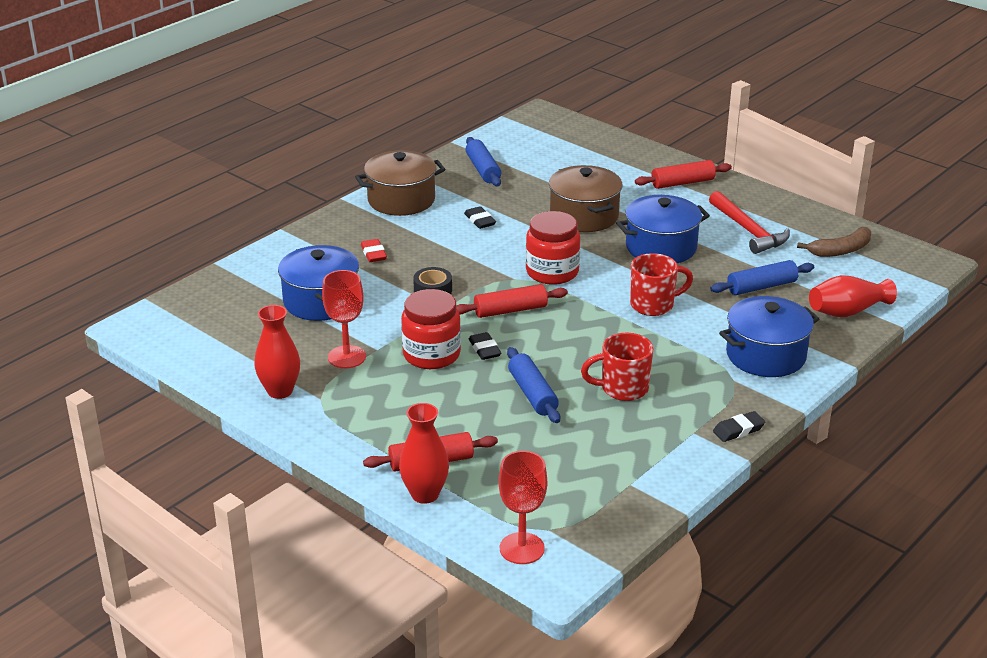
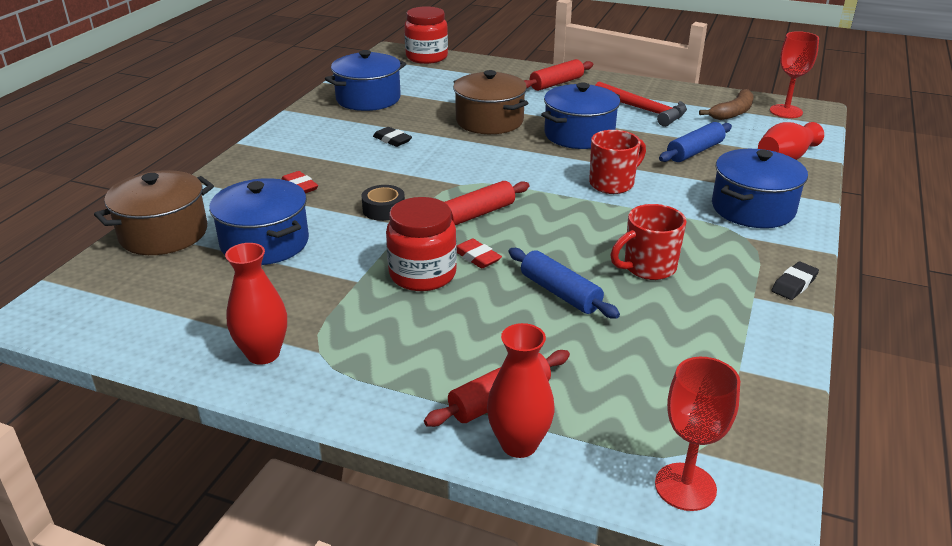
camera: 20 degrees left, 0 degrees up
(347, 357) = (326, 296): red goblet -> red goblet (786, 111)
(401, 200) = (302, 135): brown pot -> brown pot (164, 233)
(483, 169) = (368, 99): blue rolling pin -> blue pot
(484, 349) = (477, 257): black eraser -> red eraser
(552, 272) = (494, 172): red jar -> red jar (427, 57)

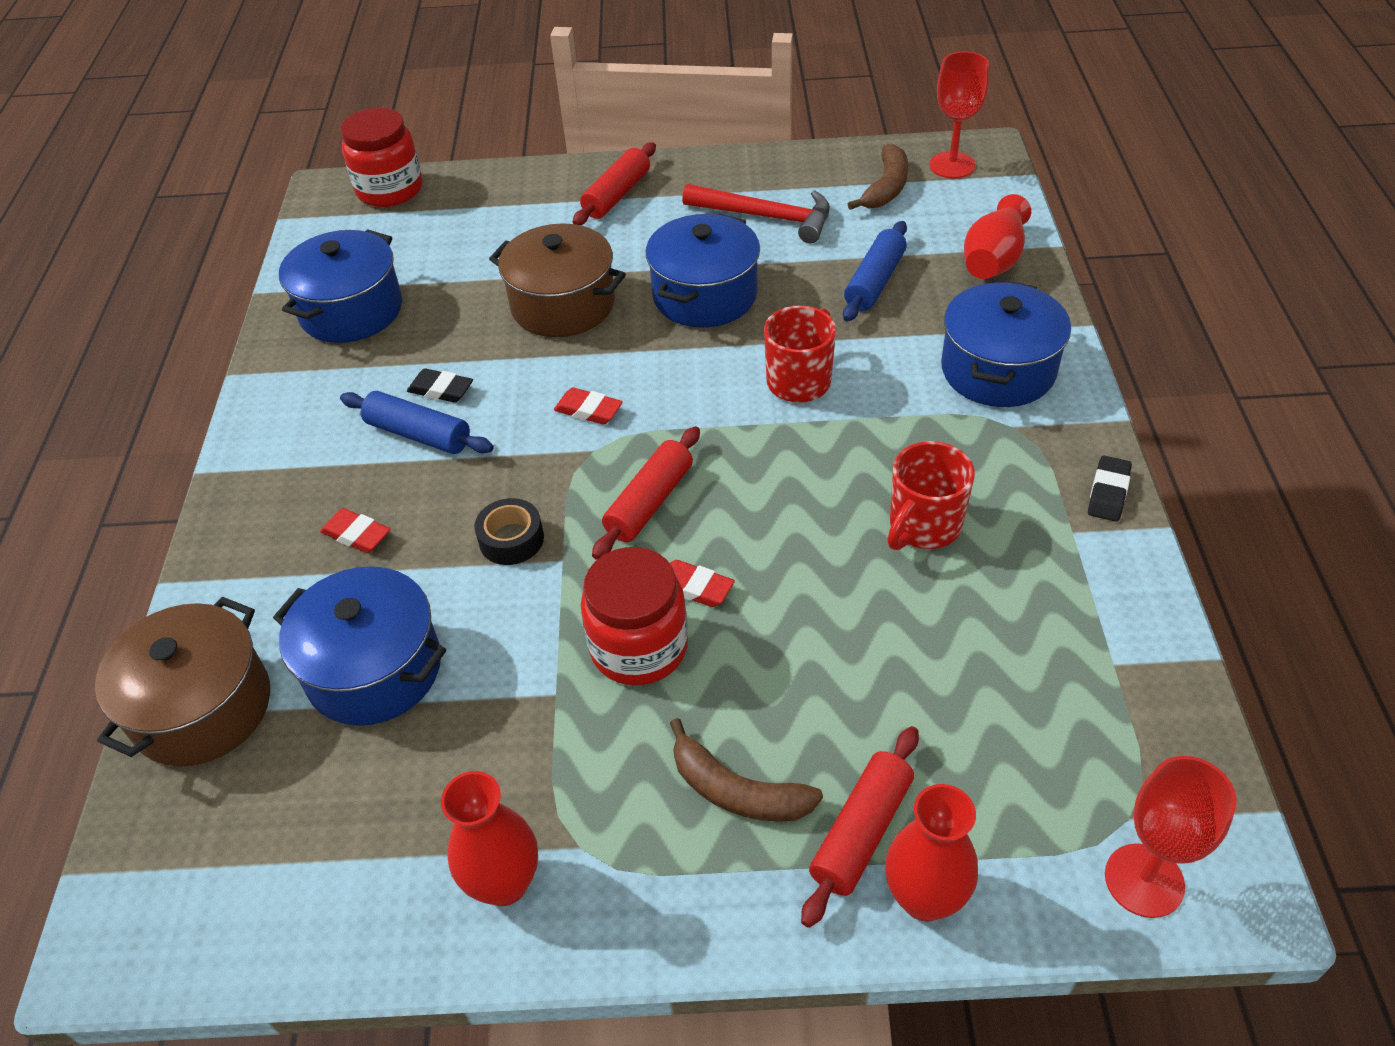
camera: 20 degrees left, 15 degrees up
(433, 355) = (737, 790): none -> brown banana
(471, 167) = (588, 410): none -> red eraser
(560, 293) = (838, 613): blue rolling pin -> blue rolling pin (419, 434)

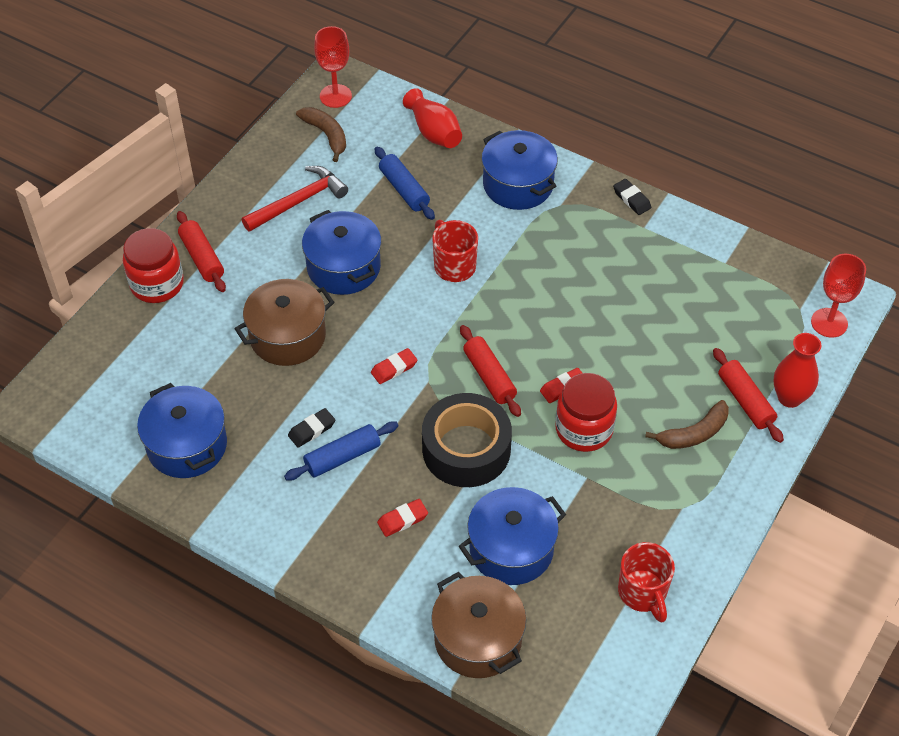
camera: 60 degrees left, 5 degrees up
(390, 190) = (67, 372): red jar -> red jar (157, 284)
(504, 883) = (681, 546): red vase -> none
(511, 539) = (466, 449): black tape -> black tape, size x2.13
(923, 526) = (596, 278): red mug -> red mug (643, 593)

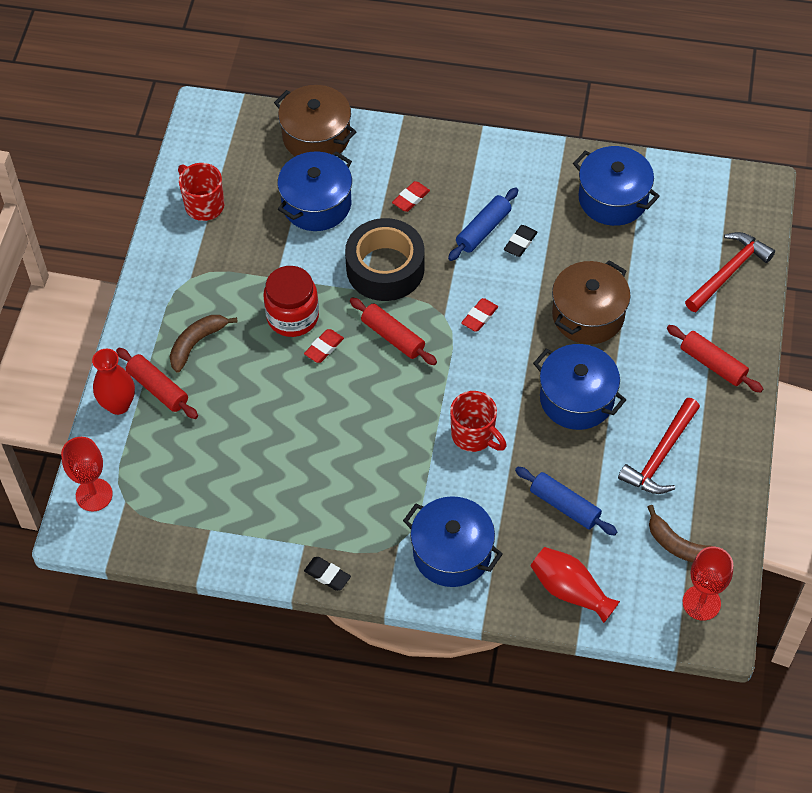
camera: 160 degrees right, 5 degrees up
(126, 333) = (729, 272): none -> red hammer
(157, 284) = (735, 325): red jar -> none

